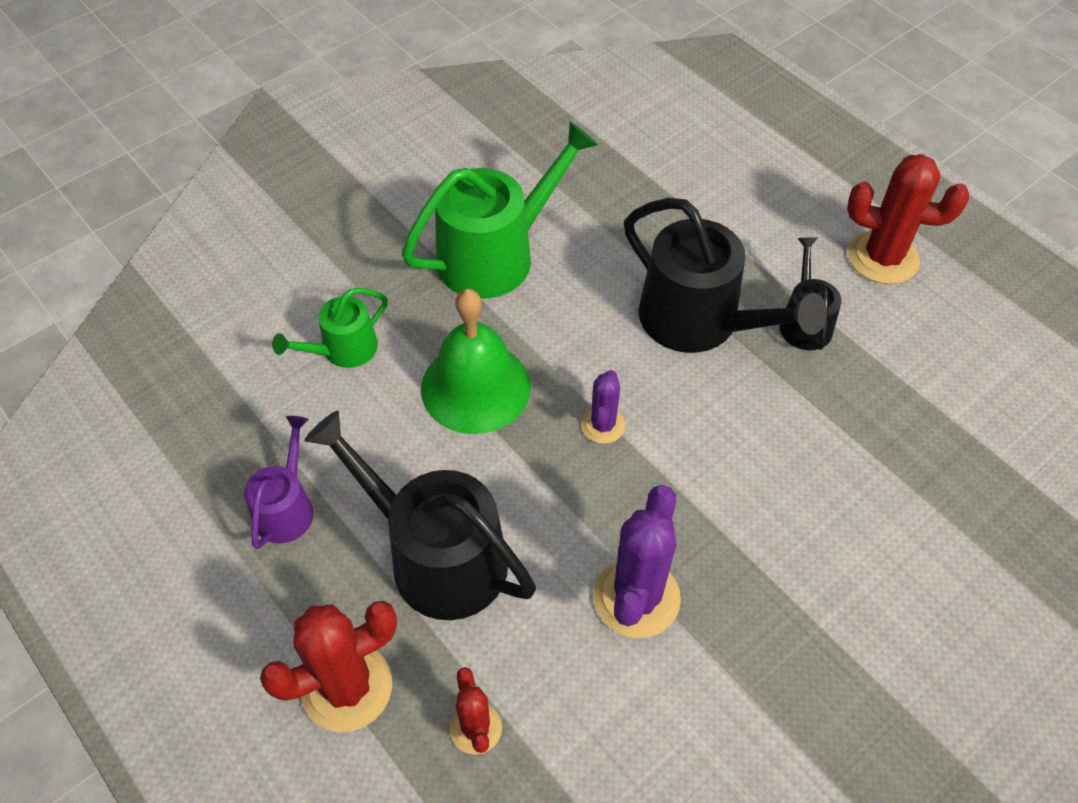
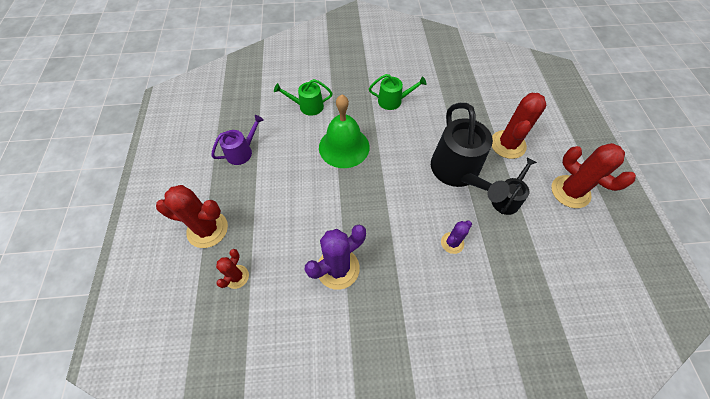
camera: 35 degrees right, 5 degrees up
(437, 556) = (277, 202): black watering can -> none
(495, 255) = (393, 101): green watering can -> green watering can, size x0.54
(603, 425) = (381, 190): purple cactus -> purple cactus (452, 243)
(741, 231) = (507, 144): none -> red cactus

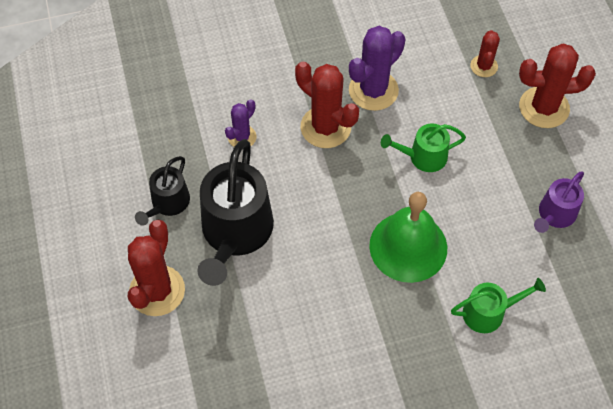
camera: 170 degrees right, 0 degrees up
(393, 101) = (348, 348): green watering can -> green watering can (423, 157)
(457, 172) = (235, 232): black watering can -> black watering can turned 150 degrees counterclockwise
(570, 191) = (78, 227): red cactus -> red cactus (325, 127)

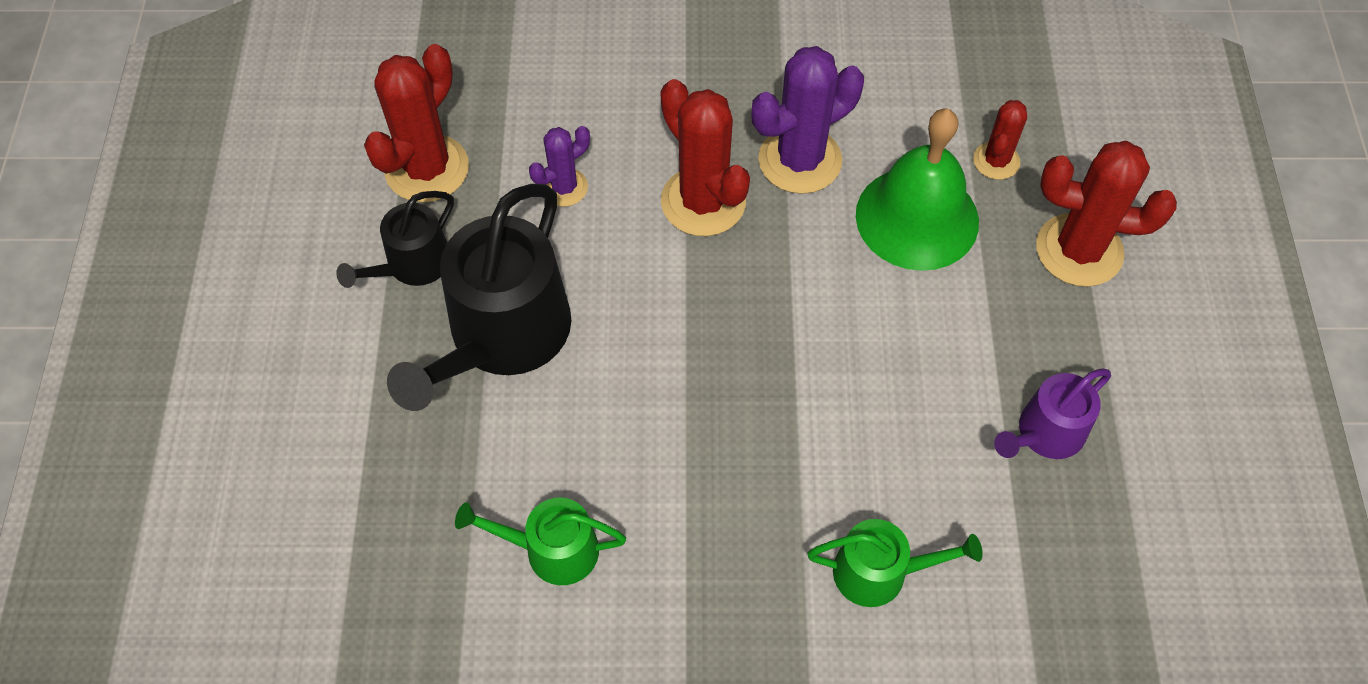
camera: 15 degrees right, 0 degrees up
(157, 291) = (347, 399): red cactus -> red cactus (427, 169)
(408, 246) = (777, 427): green bell -> green bell (917, 218)
(423, 157) = (848, 285): green watering can -> green watering can (552, 550)

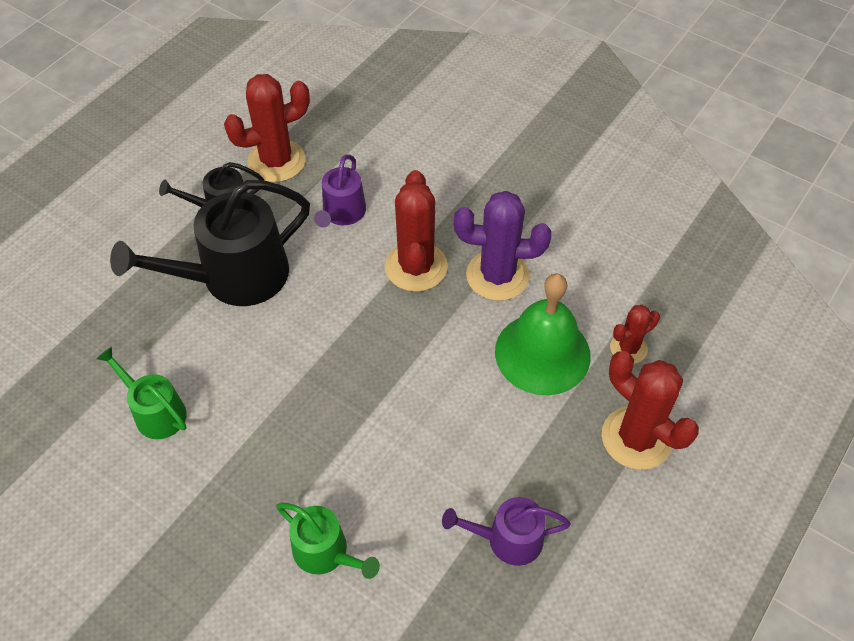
camera: 35 degrees right, 5 degrees down
(564, 187) = (342, 213): purple cactus -> purple watering can

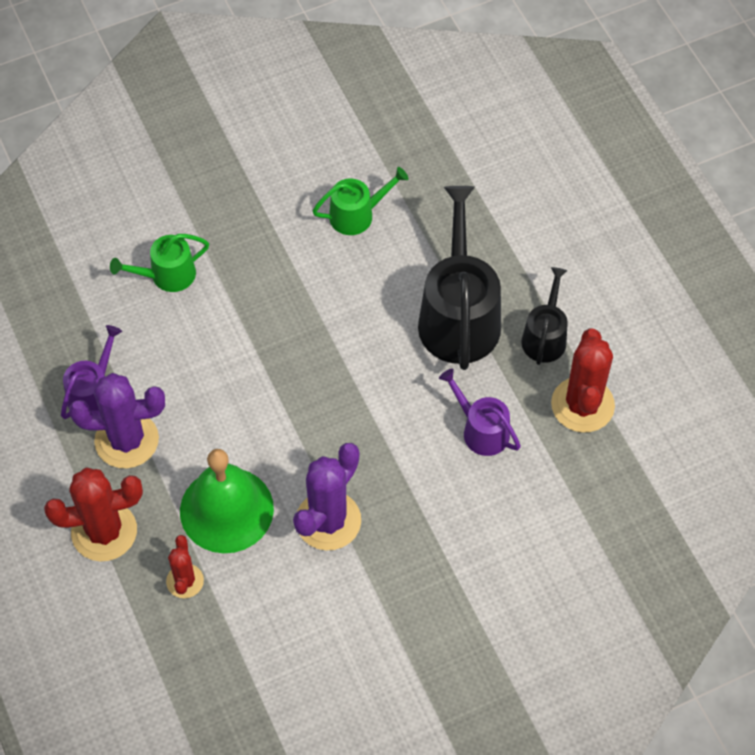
camera: 120 degrees right, 5 degrees up
(416, 267) = (380, 460): red cactus -> none
(536, 475) = (126, 440): none -> purple cactus

